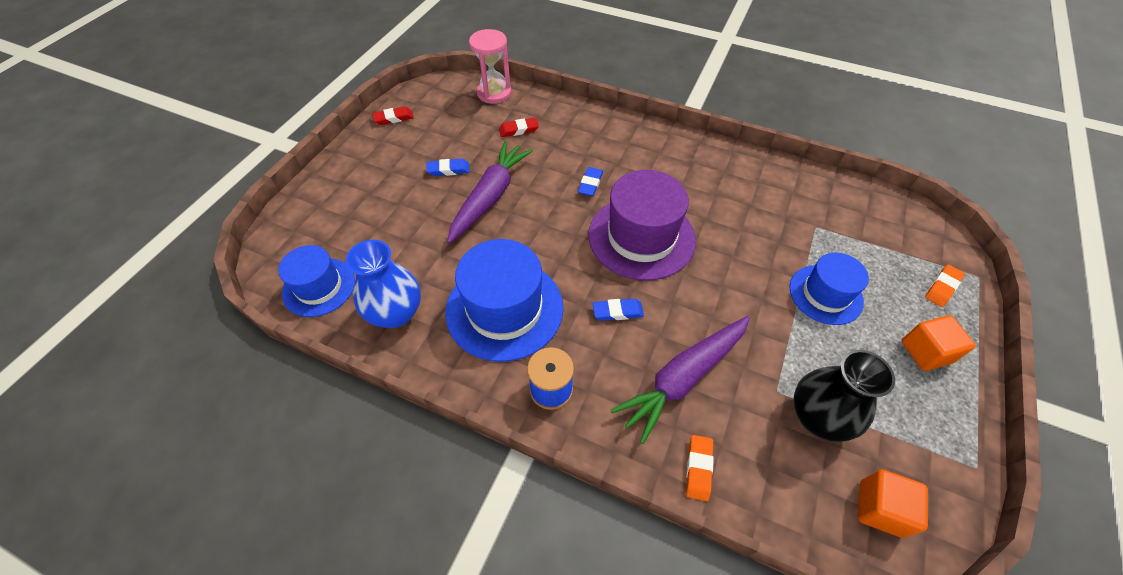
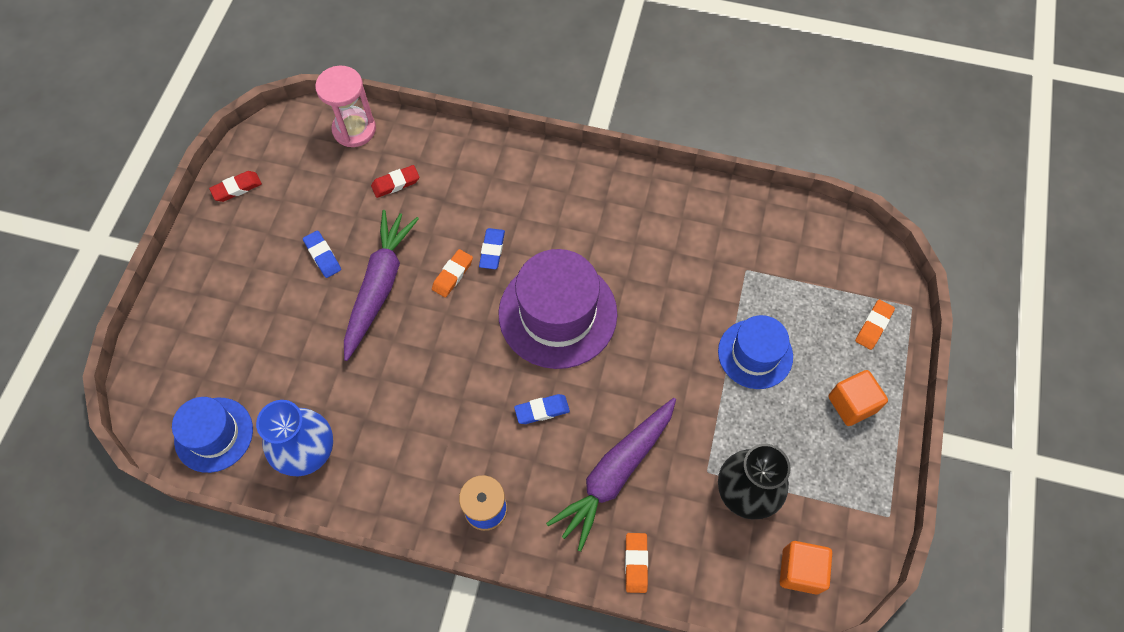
camera: 10 degrees left, 10 degrees up
(448, 170) = (322, 256): blue eraser -> blue eraser turned 75 degrees clockwise
(504, 309) = (422, 427): blue hat -> none
(553, 197) = (452, 275): none -> orange eraser

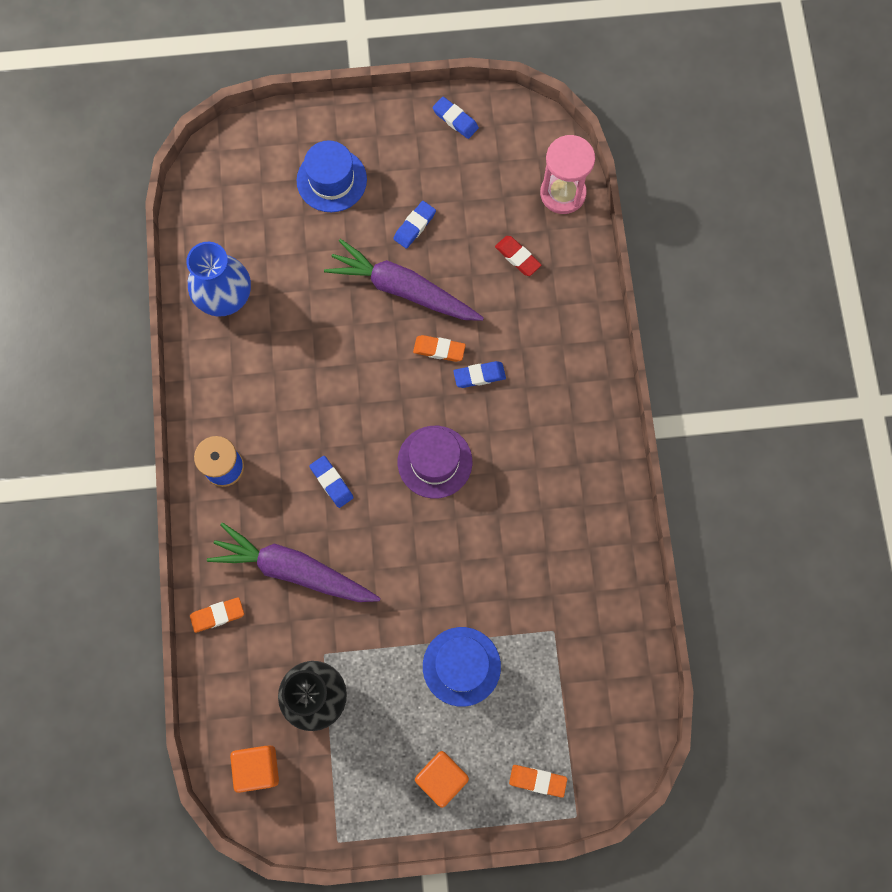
camera: 70 degrees right, 10 degrees up
(214, 434) = (214, 215): blue hat -> blue hat (331, 180)
(237, 188) = (455, 120): red eraser -> blue eraser
(379, 286) = (402, 289): purple carrot -> purple carrot turned 150 degrees counterclockwise
(557, 314) = (434, 462): purple hat -> purple hat, size x0.62

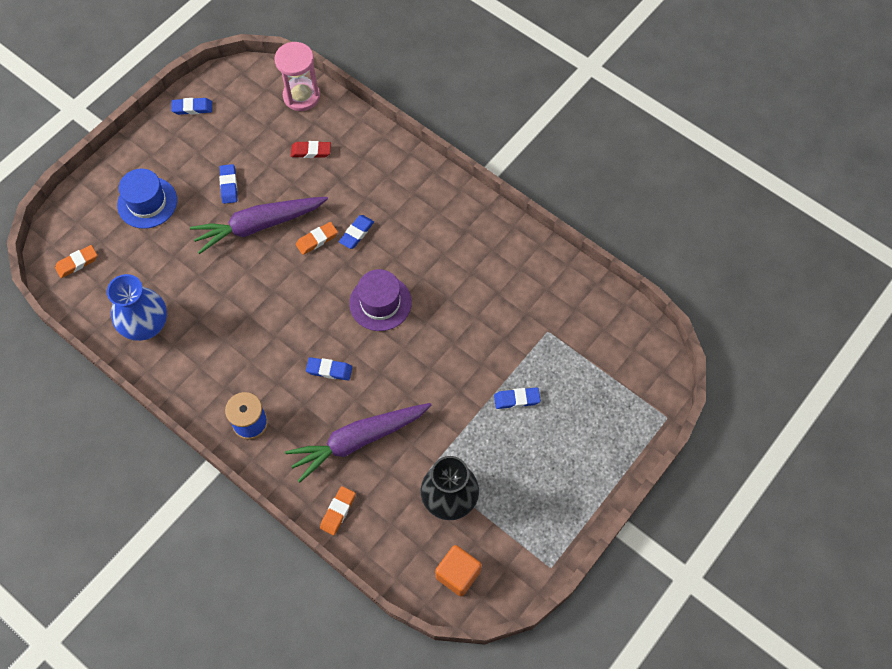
camera: 45 degrees left, 10 degrees down
(441, 778) = (571, 471): orange cube -> none
(461, 666) = (516, 399): blue hat -> blue eraser
(537, 780) = (625, 419): orange eraser -> orange eraser (77, 263)

